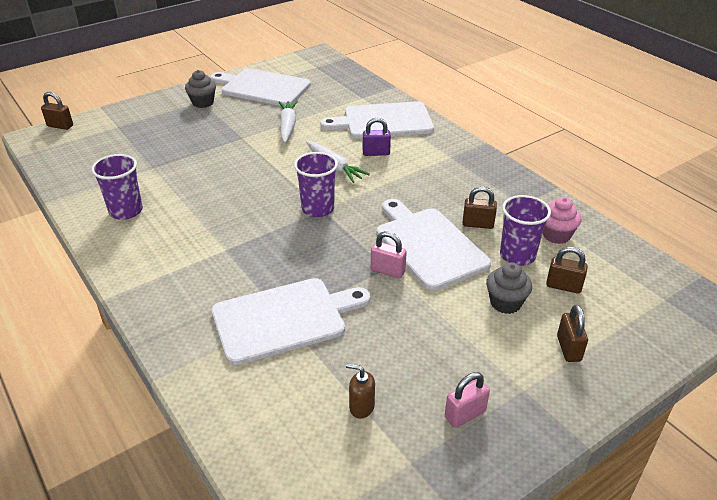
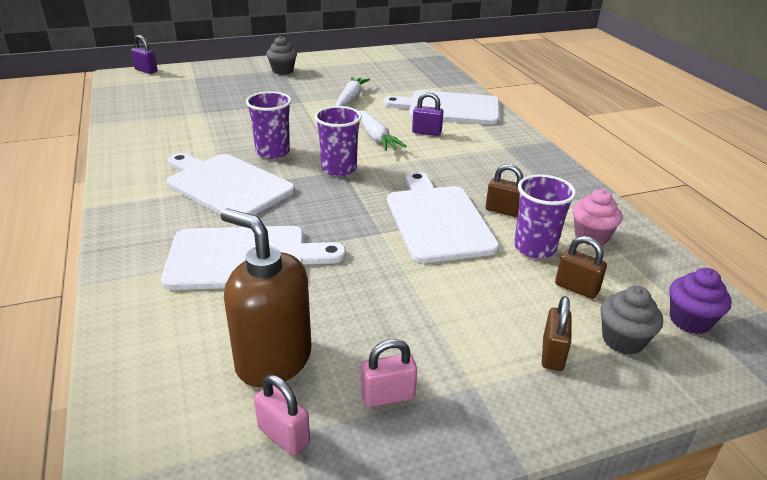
camera: 15 degrees right, 5 degrees down
(60, 126) = (146, 70): brown padlock -> purple padlock
(126, 211) = (156, 141): purple cup -> purple cup (272, 152)
(262, 87) = (345, 67): white cutting board -> white cutting board (226, 185)
(361, 407) = (273, 360): brown soap dispenser -> brown soap dispenser, size x2.29
(387, 271) = (379, 235): pink padlock -> pink padlock (283, 436)
(505, 303) = (497, 291): grey cupcake -> grey cupcake (623, 340)
(654, 296) = (690, 320): none -> purple cupcake

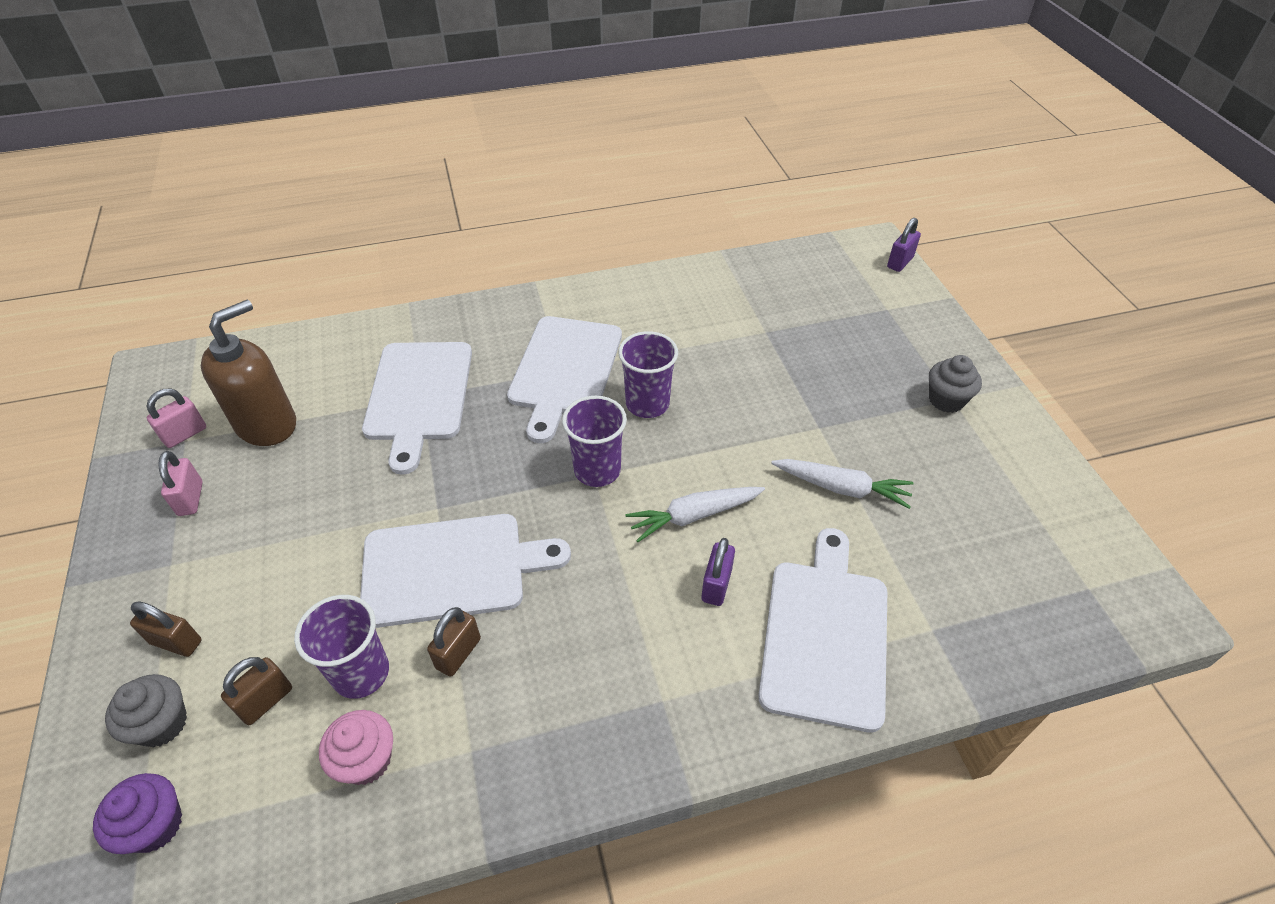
camera: 95 degrees right, 15 degrees up
(226, 185) = (565, 370): white cutting board -> white cutting board turned 150 degrees clockwise

